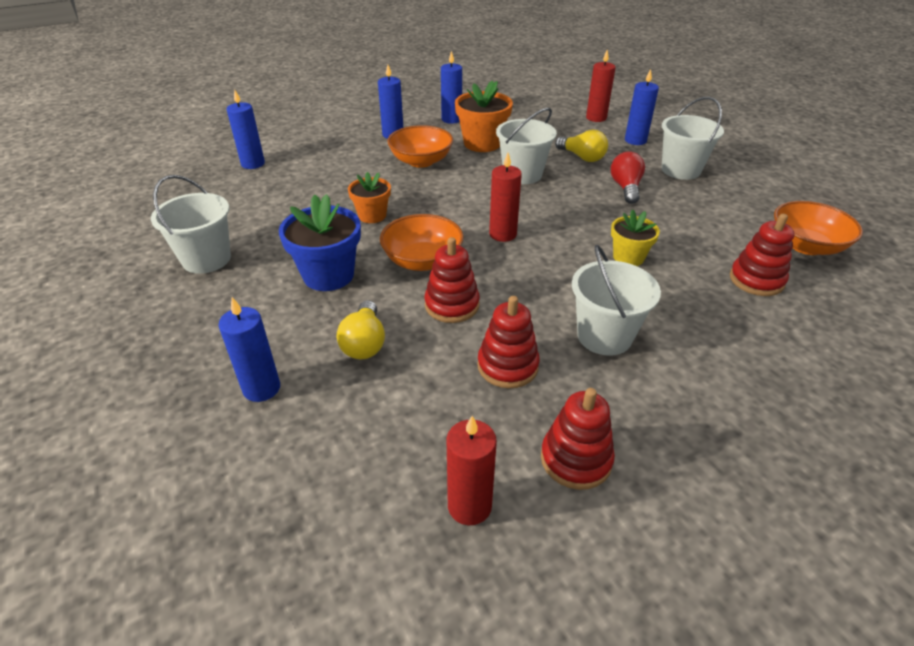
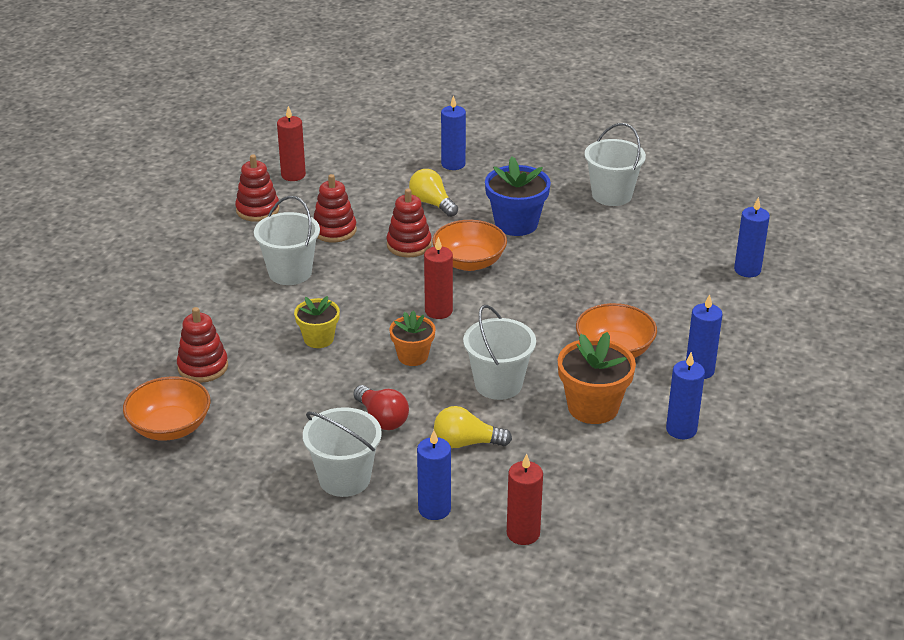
camera: 140 degrees right, 5 degrees down
(372, 215) = (561, 276): orange flower pot -> orange flower pot (413, 356)

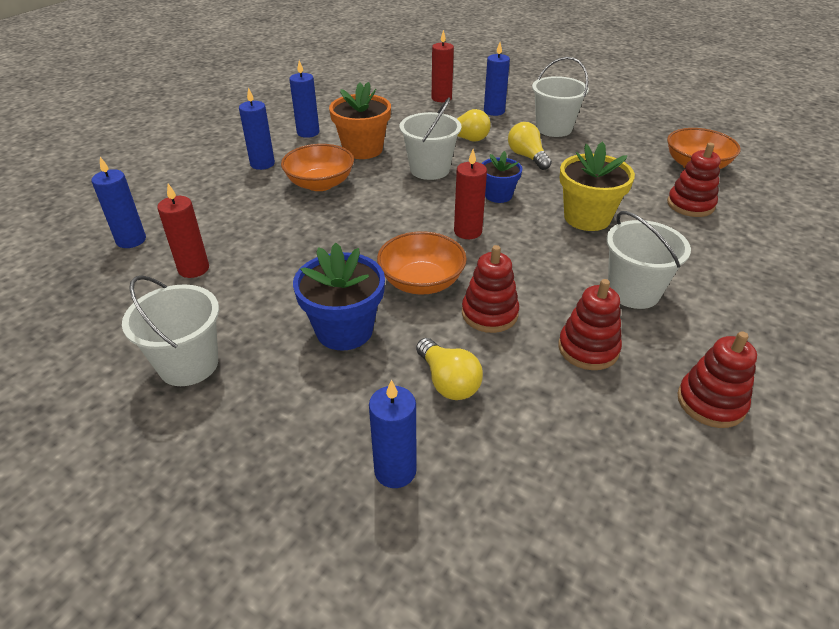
camera: 170 degrees left, 5 degrees up
(293, 175) = (676, 481): red candle -> red candle (193, 269)
(318, 339) = (587, 218): yellow flower pot -> yellow flower pot, size x1.61
(382, 419) = (527, 157): red light bulb -> yellow light bulb
(413, 356) = (498, 195): orange flower pot -> blue flower pot

